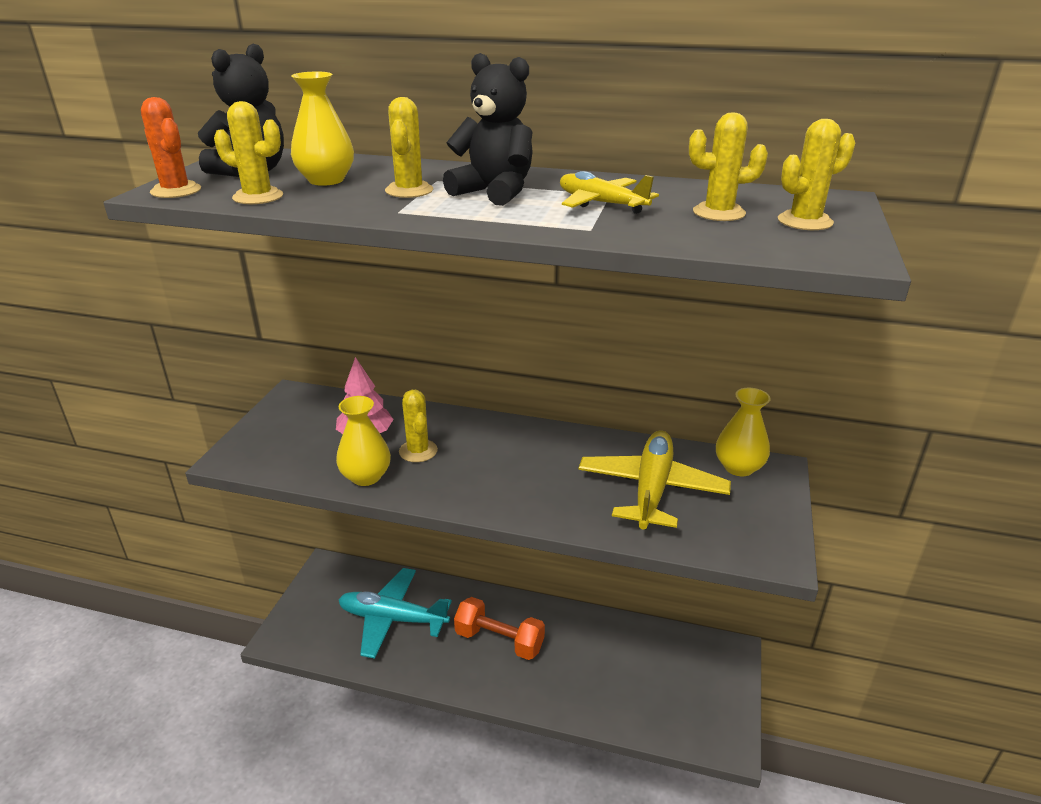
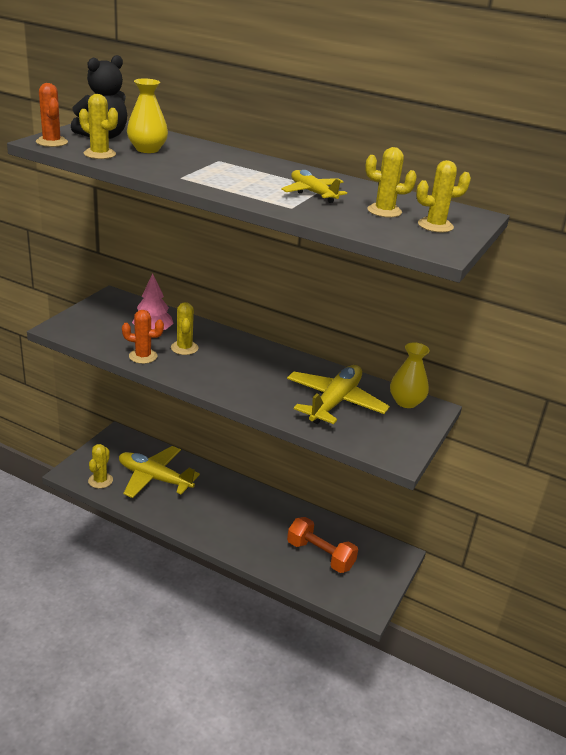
camera: 10 degrees right, 0 degrees up
(366, 476) = (143, 356): yellow vase -> orange cactus
(392, 619) = (154, 478): turquoise plane -> yellow plane
(409, 190) = (196, 165): yellow cactus -> yellow cactus (100, 480)
(494, 192) = (249, 174): black teddy bear -> none
(499, 640) = (226, 509): orange dumbbell -> orange dumbbell (320, 555)

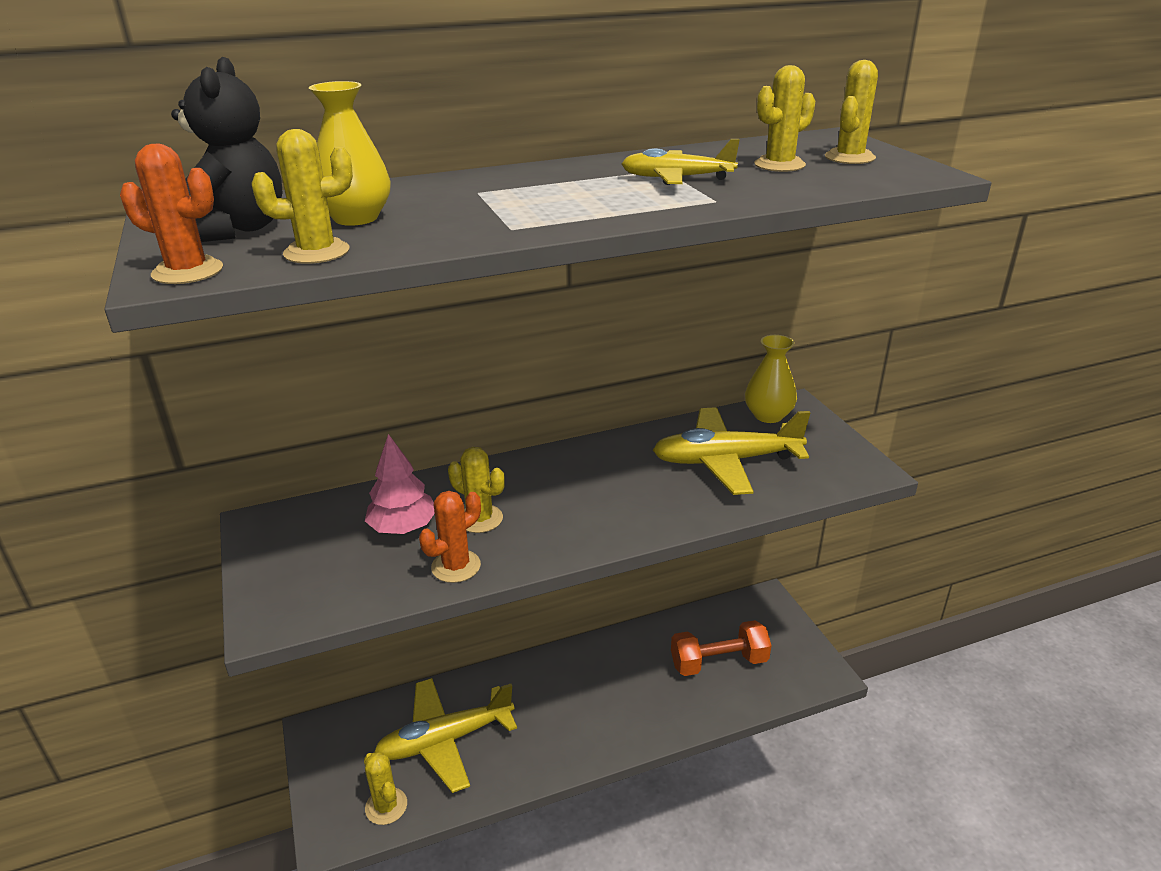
camera: 45 degrees left, 0 degrees up
(335, 402) = (726, 461): yellow plane -> yellow plane turned 75 degrees counterclockwise

